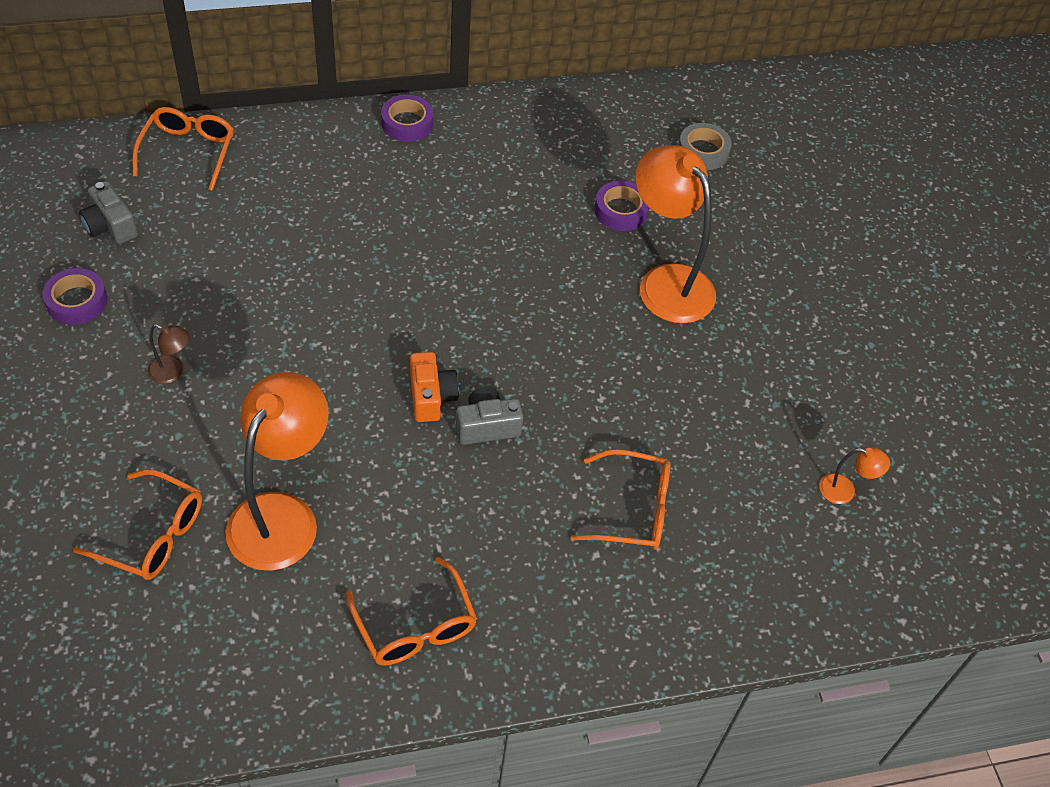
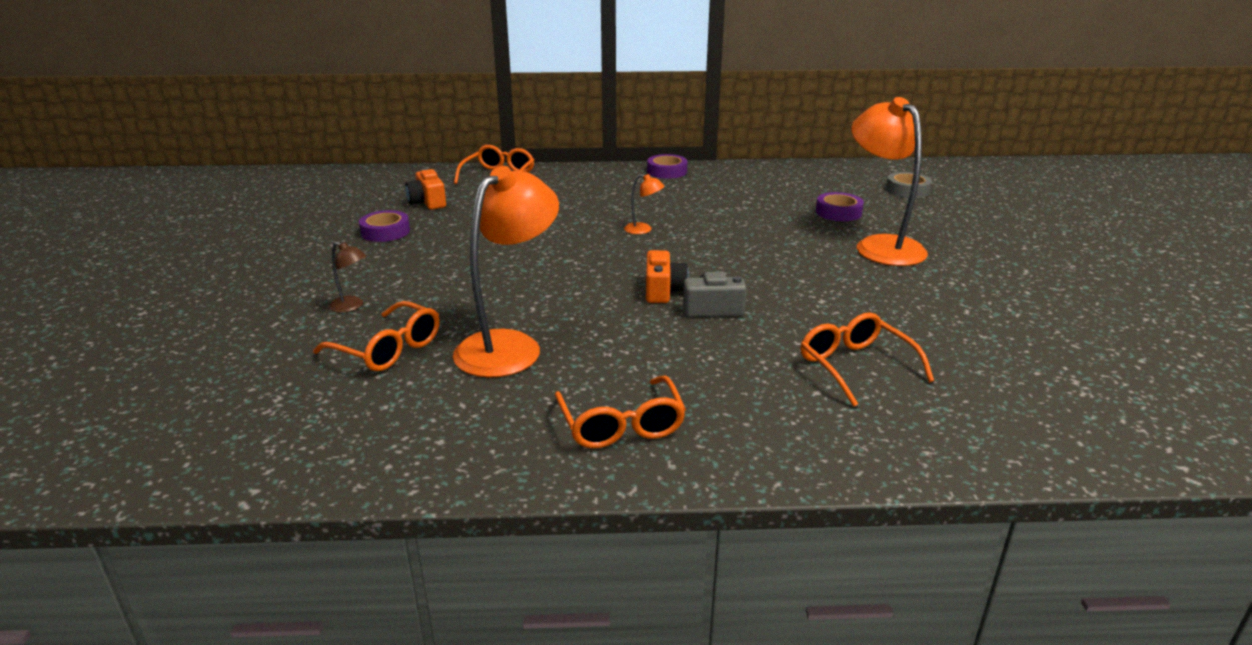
camera: 15 degrees right, 25 degrees down
(110, 226) = (427, 202): grey camera -> orange camera
(173, 372) = (445, 267): brown lamp -> brown lamp (352, 306)
(633, 510) = (855, 366): orange glasses -> orange glasses turned 135 degrees counterclockwise
(845, 491) = (1084, 370): orange lamp -> orange lamp (643, 230)

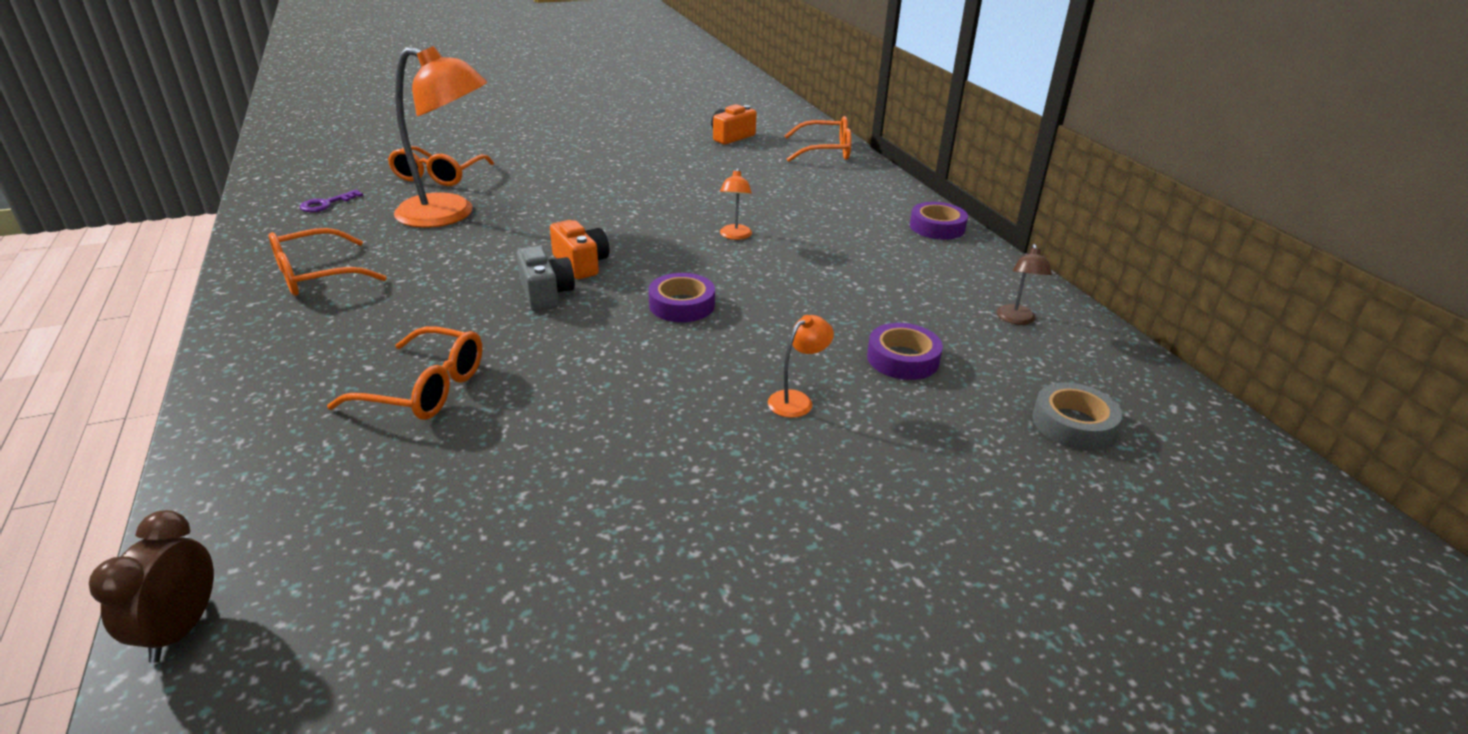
camera: 70 degrees right, 5 degrees up
(352, 306) = (506, 152): brown lamp -> brown lamp (1016, 319)
(385, 232) = (653, 135): purple tape -> purple tape (682, 305)
(415, 425) = (326, 204): none -> purple key
(663, 291) = (581, 264): orange camera -> orange camera turned 105 degrees counterclockwise
(855, 366) = (425, 389): orange glasses -> orange glasses turned 60 degrees clockwise
(881, 246) = (797, 400): orange lamp -> orange lamp, size x0.42
(1141, 458) = (181, 629): none -> brown clock

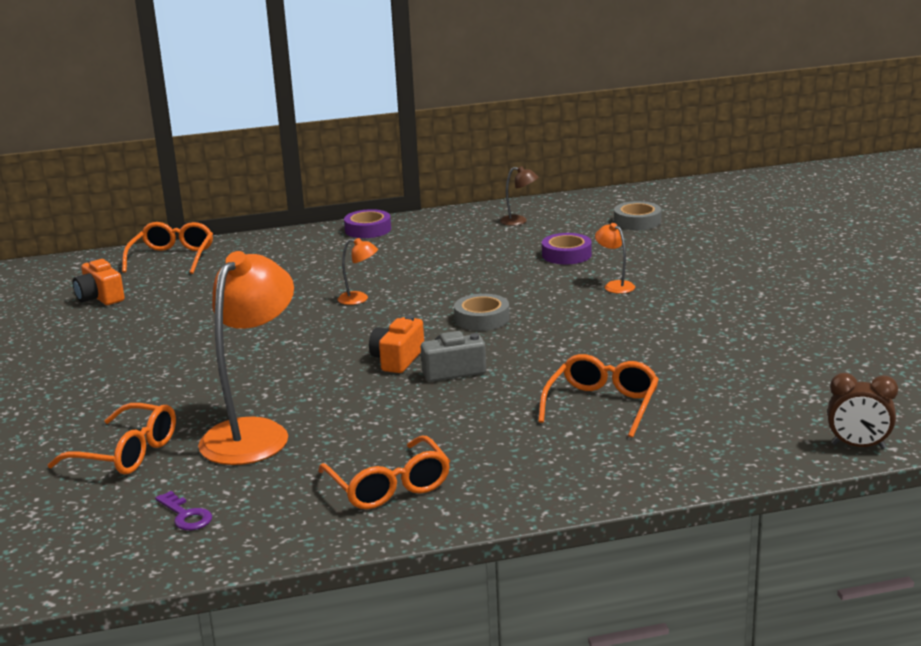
camera: 80 degrees left, 10 degrees down
(581, 264) = (397, 359): orange camera -> orange camera turned 45 degrees counterclockwise
(682, 305) = (482, 319): purple tape -> grey tape

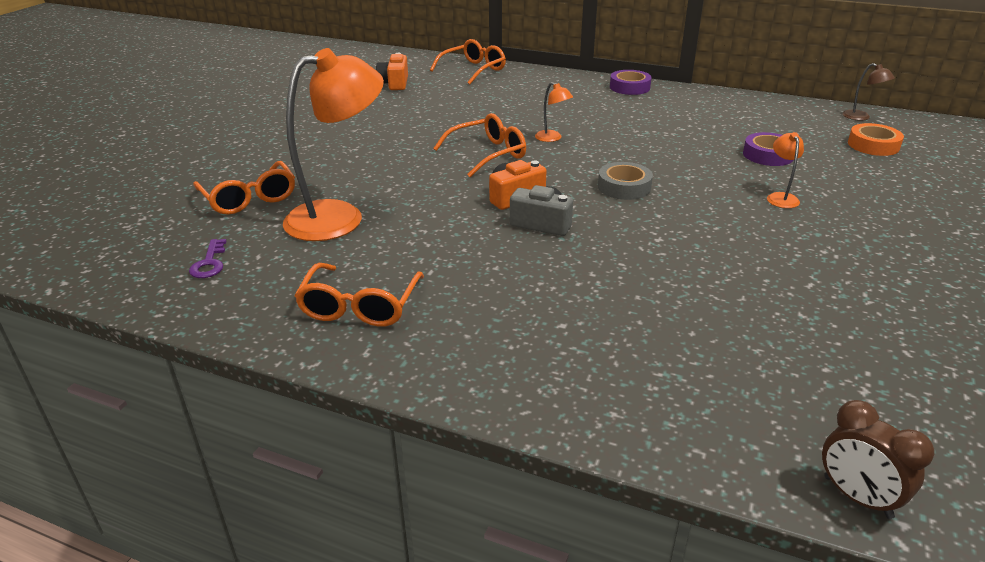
camera: 35 degrees right, 10 degrees up
(519, 221) = (760, 114): brown lamp -> brown lamp (861, 117)
(602, 405) = (626, 310): orange glasses -> orange glasses (488, 154)
(637, 221) = (873, 145): grey tape -> orange tape

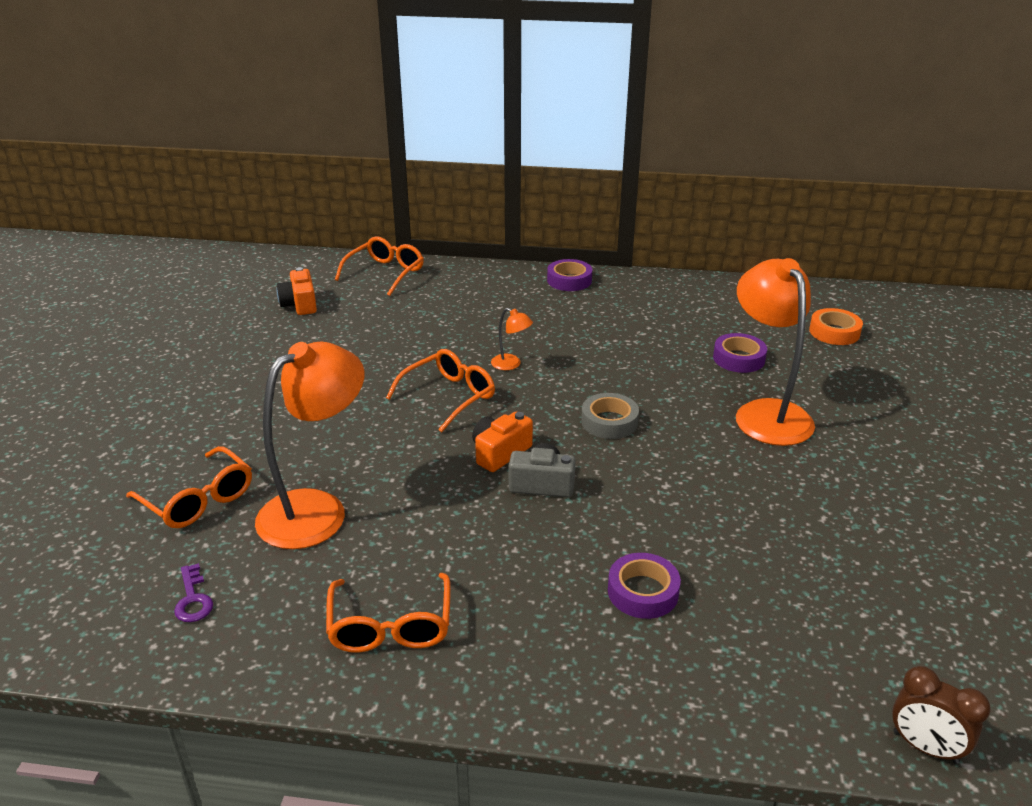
camera: 15 degrees left, 0 degrees up
(602, 316) = (643, 592): none -> purple tape
(780, 197) = (766, 413): orange lamp -> orange lamp, size x2.37
(861, 117) = (813, 296): brown lamp -> none

